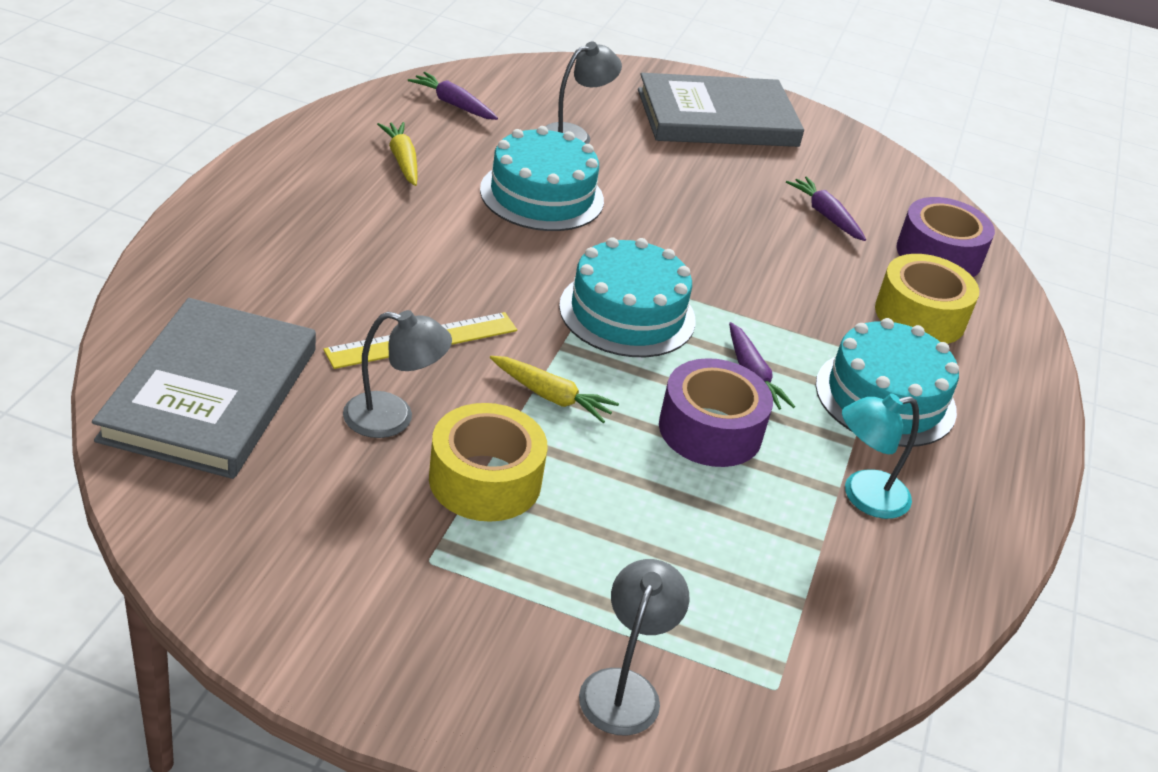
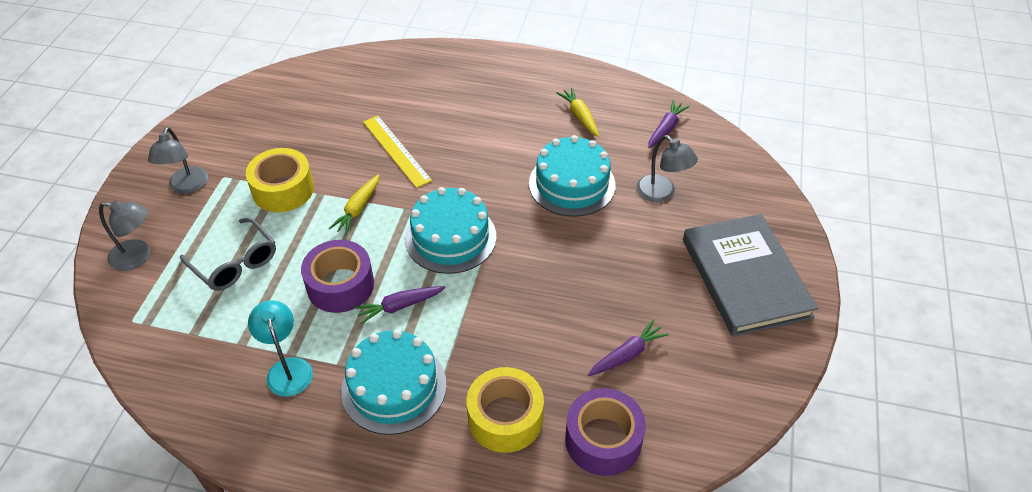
camera: 90 degrees right, 10 degrees up
(211, 394) = (334, 86): grey book -> none
(393, 418) = (327, 149): grey lamp -> grey lamp (187, 186)
(402, 160) = (580, 116): yellow carrot -> yellow carrot turned 90 degrees counterclockwise
(654, 548) = (235, 263): none -> grey glasses

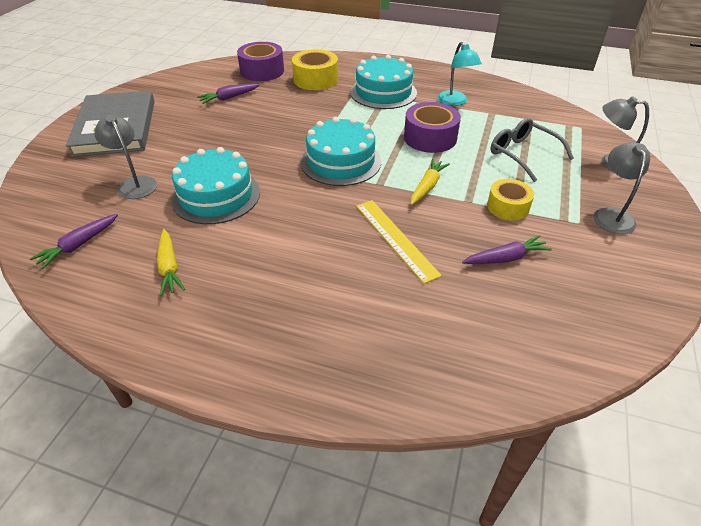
camera: 175 degrees left, 5 degrees down
(283, 189) = (508, 207): yellow tape -> yellow tape, size x0.66
(400, 306) = (382, 125): purple carrot -> purple carrot (505, 258)

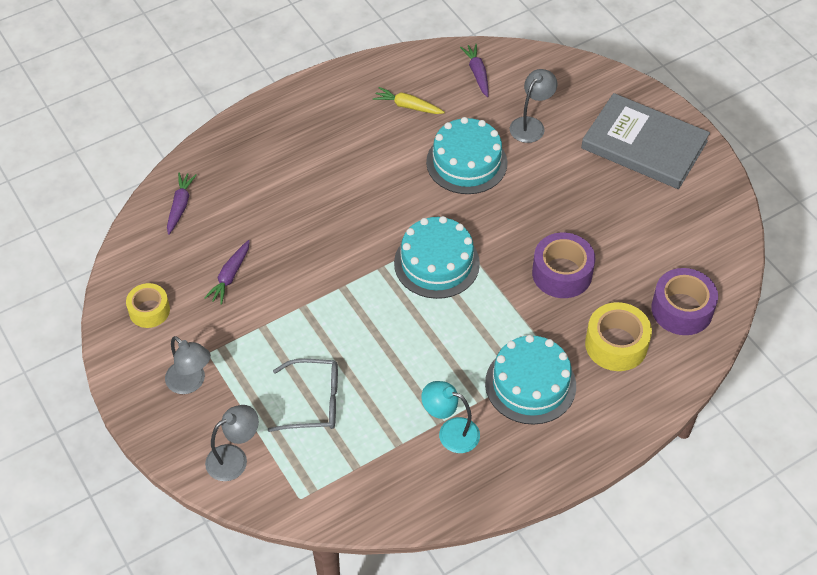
camera: 130 degrees right, 10 degrees up
(135, 183) = (531, 125): grey lamp -> grey lamp turned 60 degrees counterclockwise
(229, 98) = (635, 249): purple carrot -> purple carrot (180, 206)
(395, 239) = (312, 232): yellow ruler -> none
(427, 186) = (345, 295): yellow carrot -> none
(430, 138) = (408, 354): purple tape -> purple tape (562, 273)
(508, 207) = (270, 325): yellow tape -> yellow tape (149, 311)

